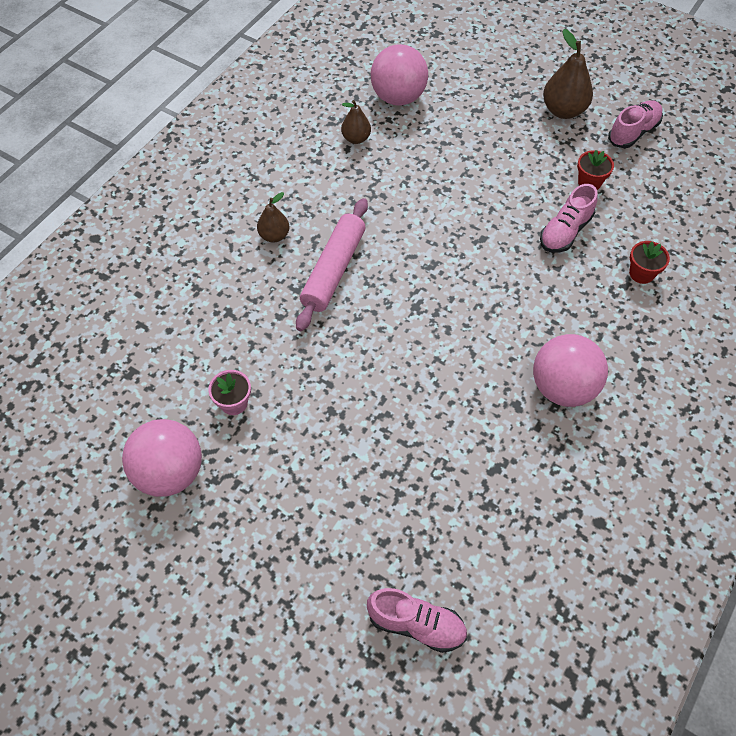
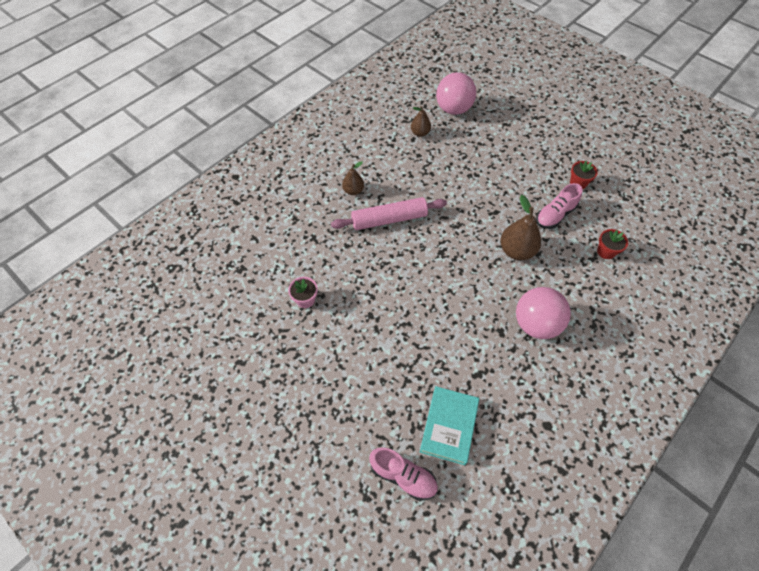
camera: 10 degrees right, 0 degrees up
(170, 472) = (254, 340): pink ball -> none
(333, 270) = (389, 219): pink rolling pin -> pink rolling pin turned 45 degrees clockwise
(467, 546) = (449, 426): none -> turquoise book
(563, 110) = (567, 132): brown pear -> brown pear (516, 251)
(633, 132) = (615, 153): pink shoe -> none

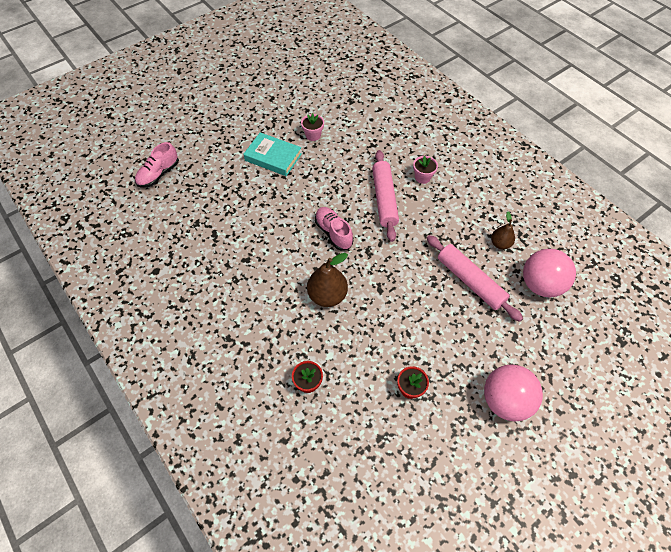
camera: 100 degrees right, 0 degrees up
(353, 191) = (422, 177): brown pear -> pink flower pot
(449, 426) = (181, 206): turquoise book -> turquoise book (273, 157)
(465, 151) = (470, 281): none -> pink rolling pin
(535, 324) = (245, 289): pink ball -> pink ball (504, 400)
(555, 215) = (366, 347): pink shoe -> pink shoe (333, 233)

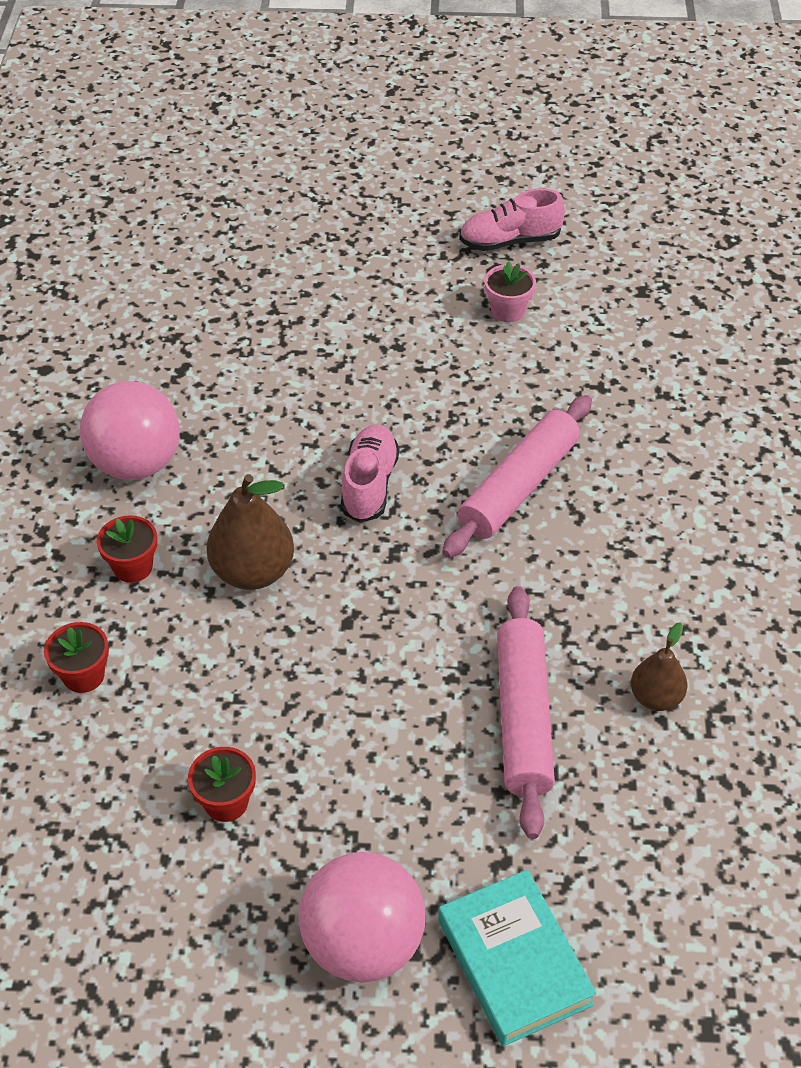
camera: 40 degrees right, 10 degrees down
(159, 174) = (195, 232): pink shoe -> pink shoe (510, 241)
(273, 157) = (400, 308): turquoise book -> turquoise book (514, 962)
(280, 326) = (133, 567): none -> red flower pot
(422, 177) = (633, 494): pink flower pot -> none
(540, 284) = (655, 818): pink ball -> pink ball (136, 464)

